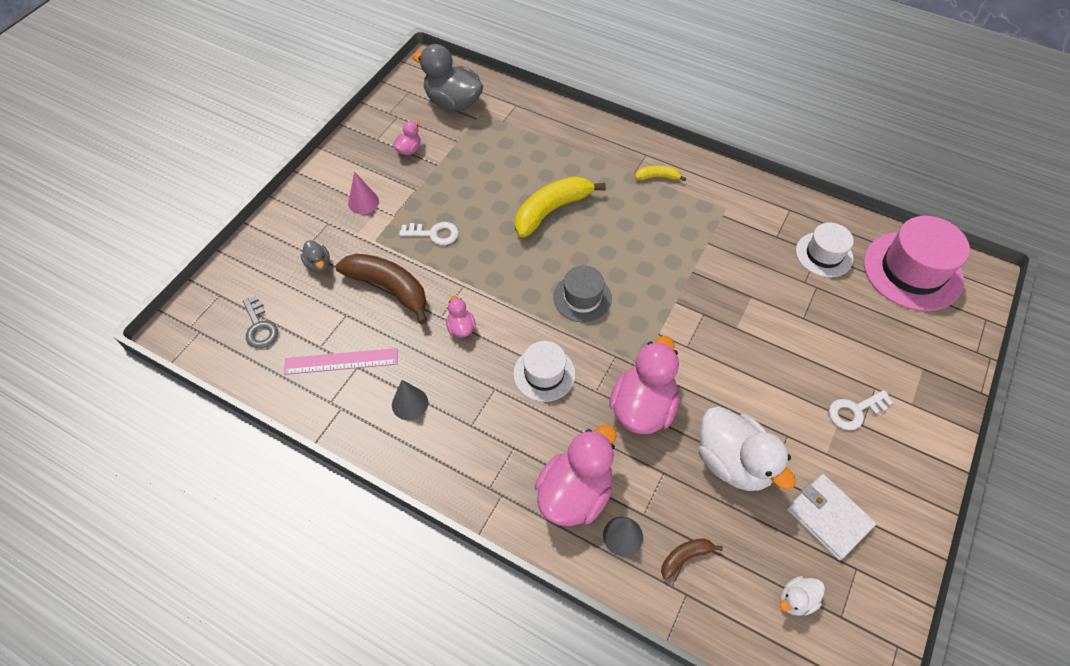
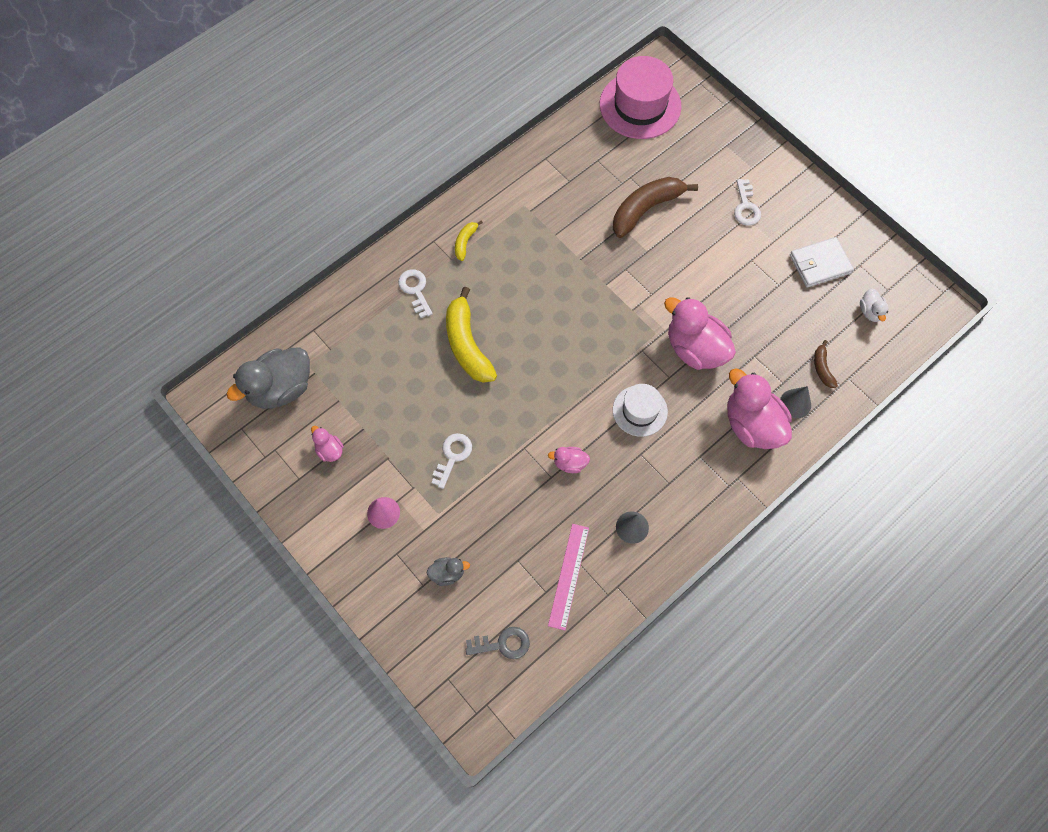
camera: 70 degrees left, 10 degrees up
(389, 288) = (502, 514): brown banana -> brown banana (646, 209)
(582, 298) = (575, 354): grey hat -> none
(588, 157) = (415, 290): none -> white key
(733, 462) = (760, 305): white duck -> none
(824, 254) = (601, 156): white hat -> none

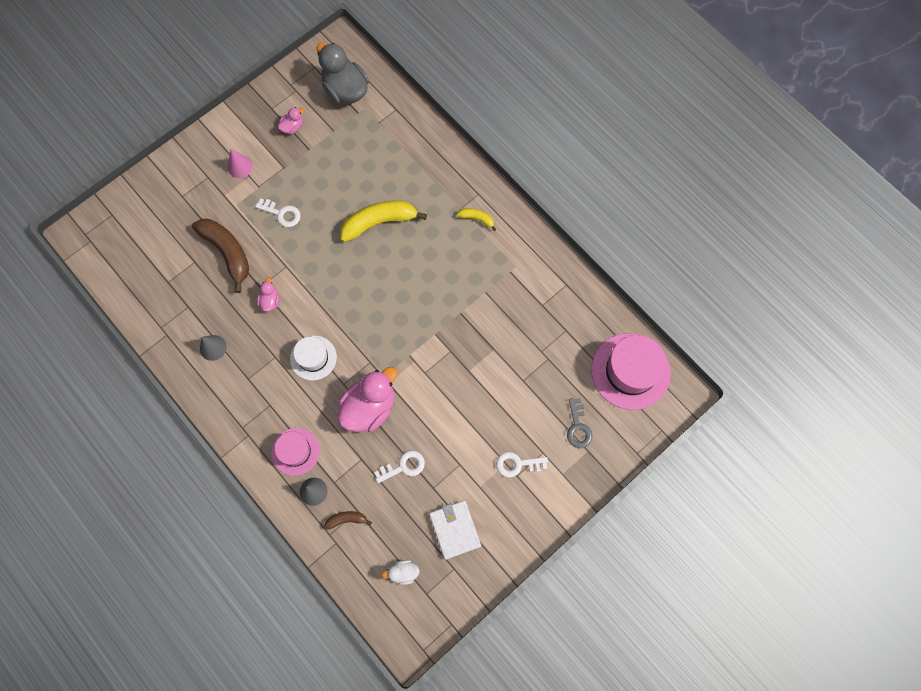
camera: 90 degrees right, 5 degrees up
(415, 290) = (430, 181): white key -> white key (404, 466)
(447, 573) = (189, 212): grey duck -> none
(503, 644) = (131, 251): grey key -> grey key (578, 427)
(568, 576) = (178, 299): pink ruler -> none
(646, 209) = (513, 371): brown banana -> brown banana (227, 252)
(752, 424) = (295, 451): pink duck -> pink hat

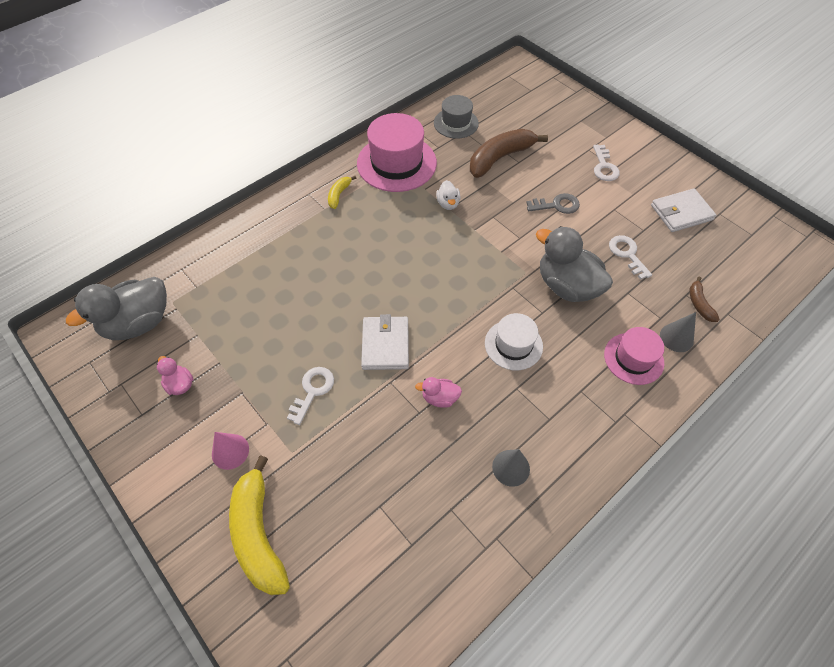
camera: 90 degrees left, 15 degrees down
(227, 252) = (367, 459): brown banana -> brown banana (500, 158)
(318, 262) = (385, 344): none -> white wallet
(369, 407) = (567, 286): pink duck -> grey duck
(379, 222) = (335, 282): yellow banana -> yellow banana (259, 534)
(403, 572) = (738, 253): white duck -> white duck (448, 204)
(578, 322) = (456, 123): none -> grey hat
(578, 427) = (559, 126): grey key -> grey key (557, 205)
(630, 371) = (501, 92): pink hat -> pink hat (396, 163)

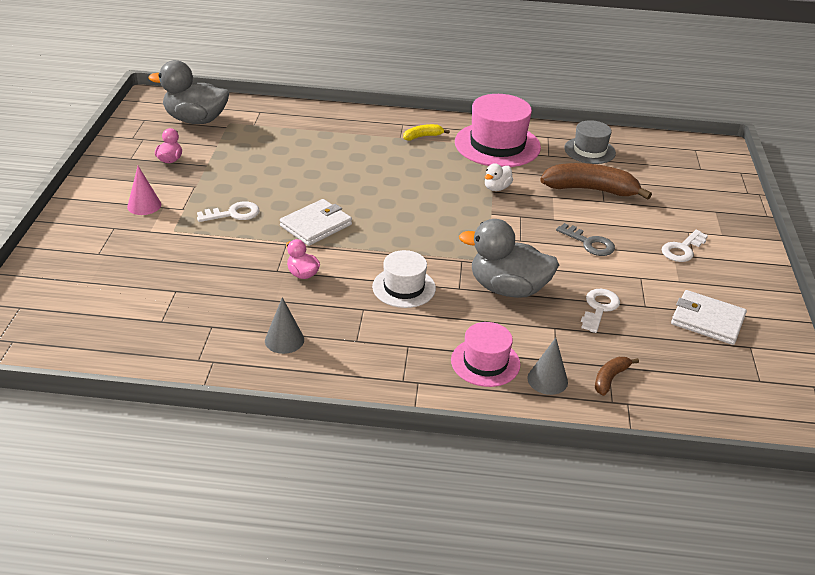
camera: 45 degrees right, 20 degrees down
(259, 534) = (96, 249): yellow banana -> none
(567, 286) = (507, 289): grey duck -> grey duck turned 75 degrees counterclockwise

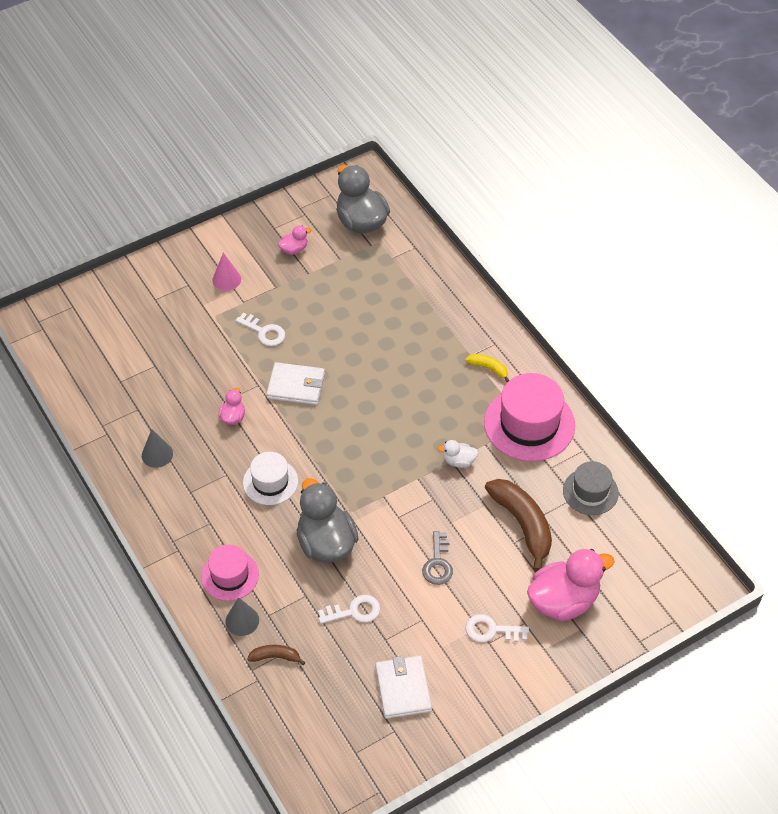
camera: 55 degrees right, 15 degrees up
(682, 206) = (563, 601): none -> pink duck

